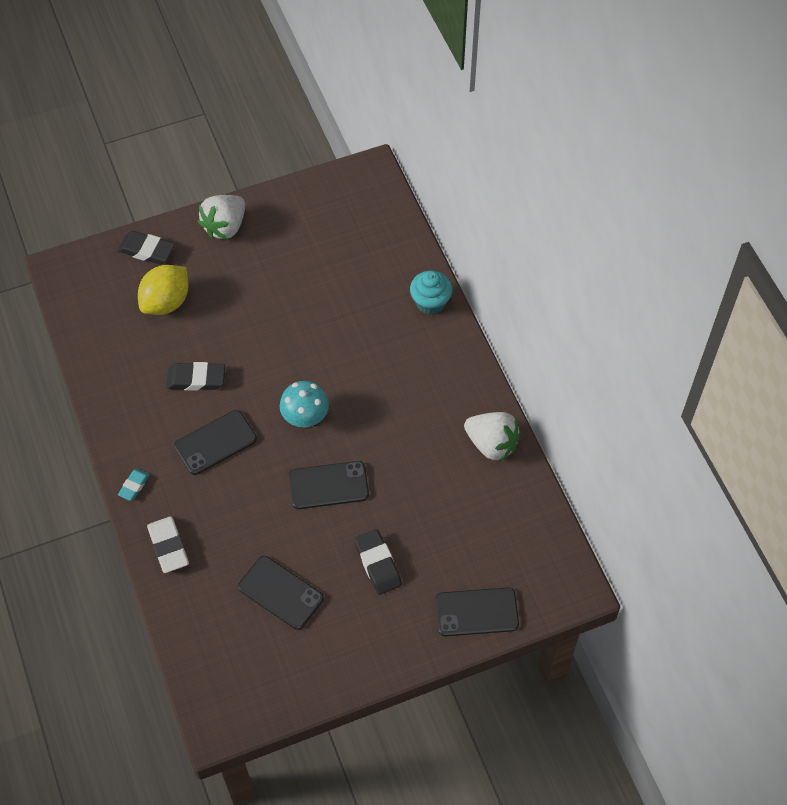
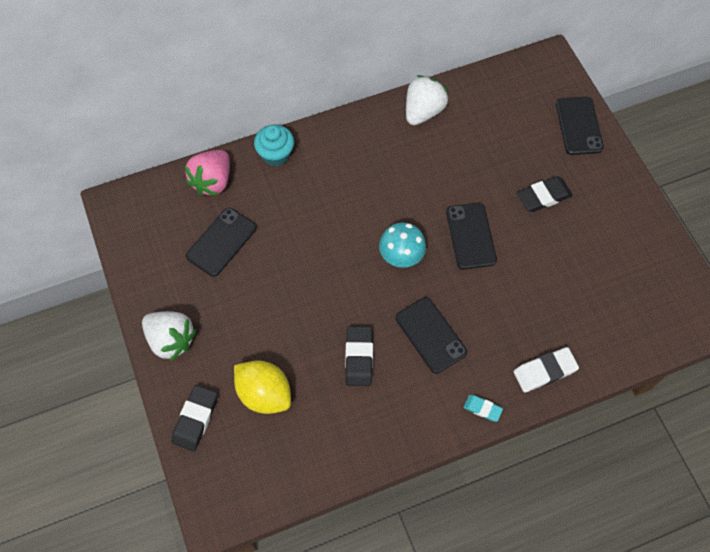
camera: 90 degrees left, 5 degrees up
(281, 592) = (579, 272): black phone -> black phone (221, 242)
(397, 249) = (212, 181): none -> pink strawberry

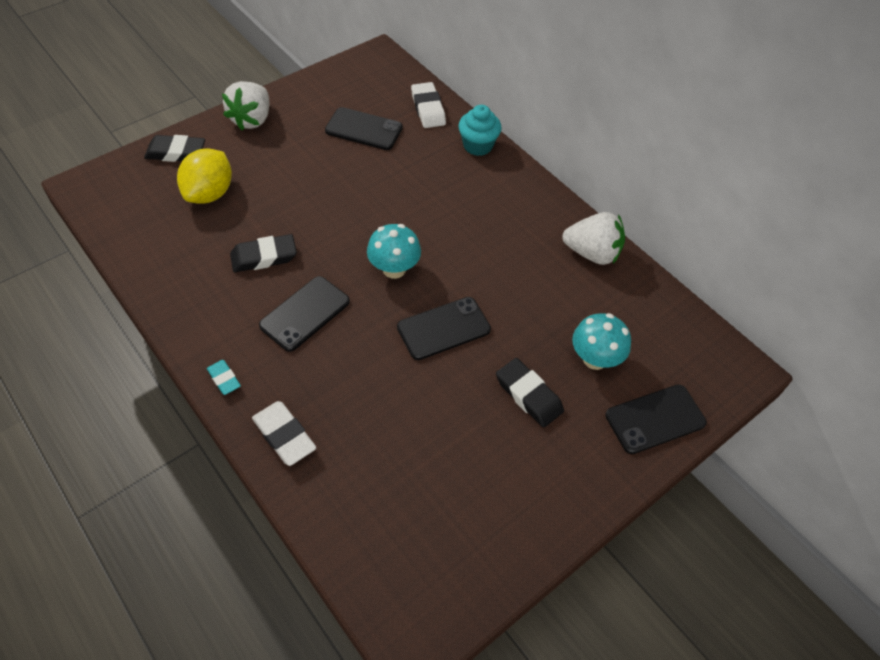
camera: 70 degrees right, 10 degrees down
(212, 181) = (428, 109): pink strawberry -> white eraser
(482, 409) = (224, 379): turquoise eraser -> turquoise eraser turned 45 degrees counterclockwise
(522, 144) = (595, 359): none -> turquoise mushroom

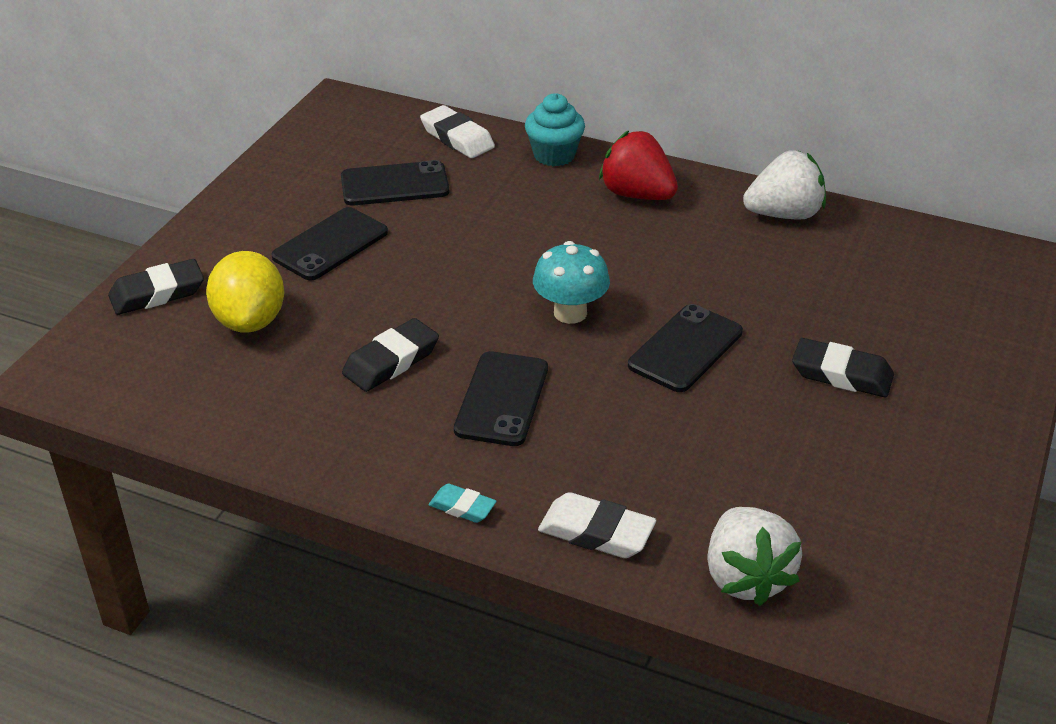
camera: 25 degrees left, 15 degrees down
(252, 119) = (232, 222): white strawberry -> white strawberry (746, 577)
(506, 197) = (637, 194): none -> red strawberry
(595, 359) = (880, 312): turquoise mushroom -> none
(655, 419) = (993, 342): black phone -> black phone (330, 245)

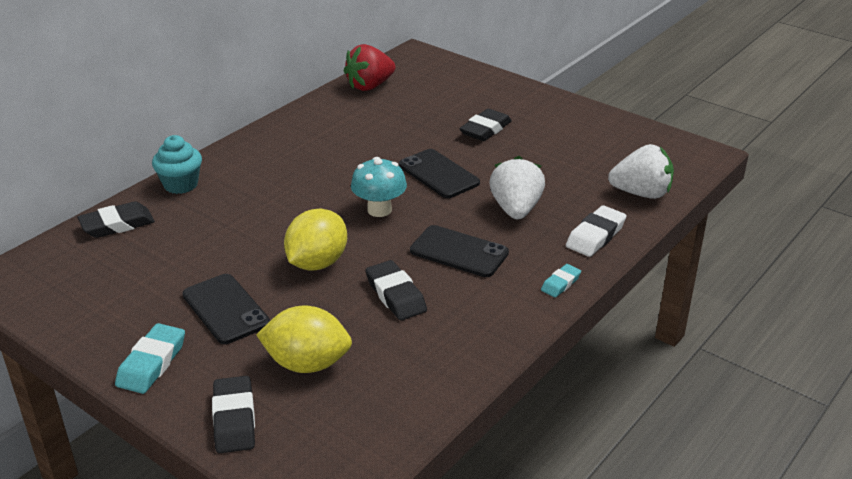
camera: 75 degrees left, 5 degrees down
(233, 222) = (151, 363): none -> turquoise eraser
(394, 184) = (161, 265): black phone -> none
(435, 288) = (317, 263): none -> yellow lemon
(457, 138) = (117, 225): white eraser -> black eraser
(637, 194) = (258, 160): red strawberry -> red strawberry (370, 86)
(784, 214) = (320, 113): white strawberry -> white strawberry (516, 209)

